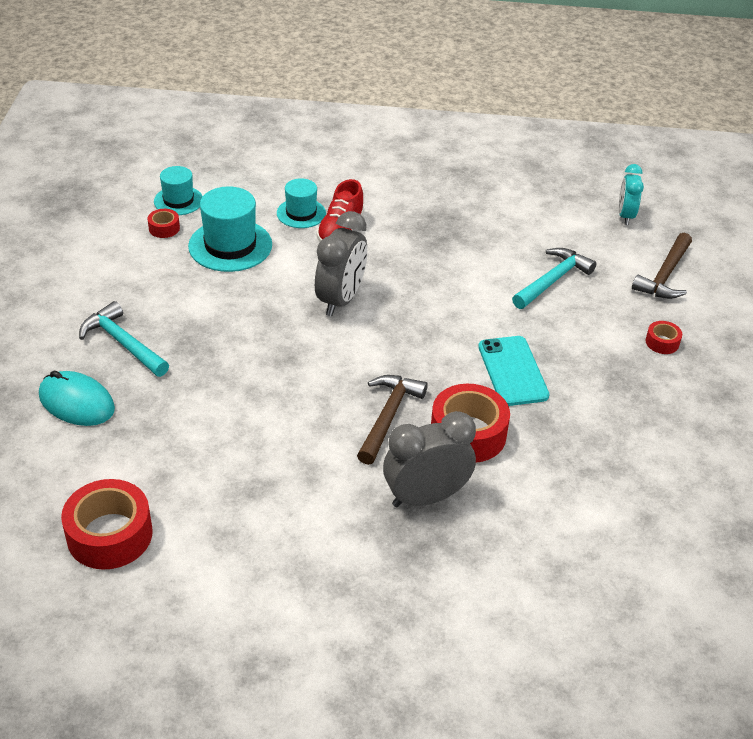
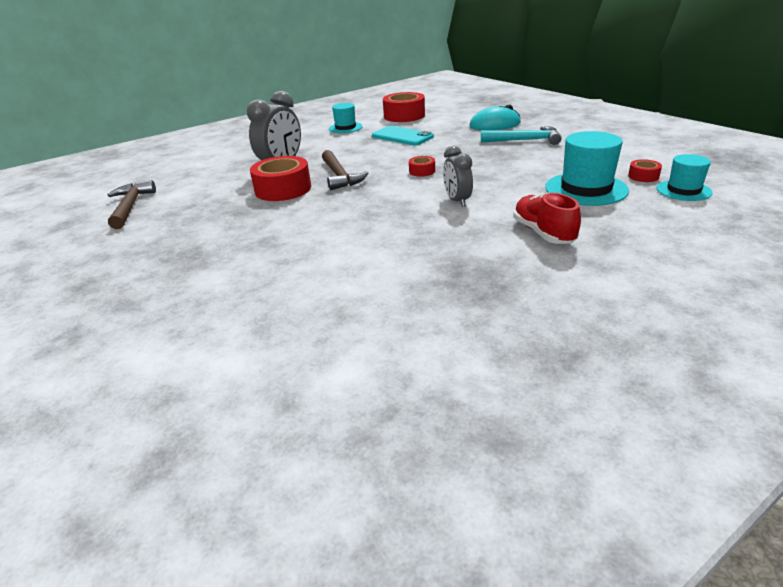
camera: 145 degrees right, 10 degrees down
(301, 213) = (597, 228): turquoise hat -> turquoise hat (345, 128)
(341, 300) = (457, 201): grey clock -> grey clock, size x0.63
(512, 371) = (283, 223): turquoise phone -> turquoise phone (402, 136)
(553, 280) = (308, 294): turquoise hammer -> none
(625, 216) = (278, 431): turquoise clock -> none
(662, 342) = (157, 297): red tape -> red tape (422, 171)
(665, 275) = (176, 367): brown hammer -> brown hammer (130, 206)

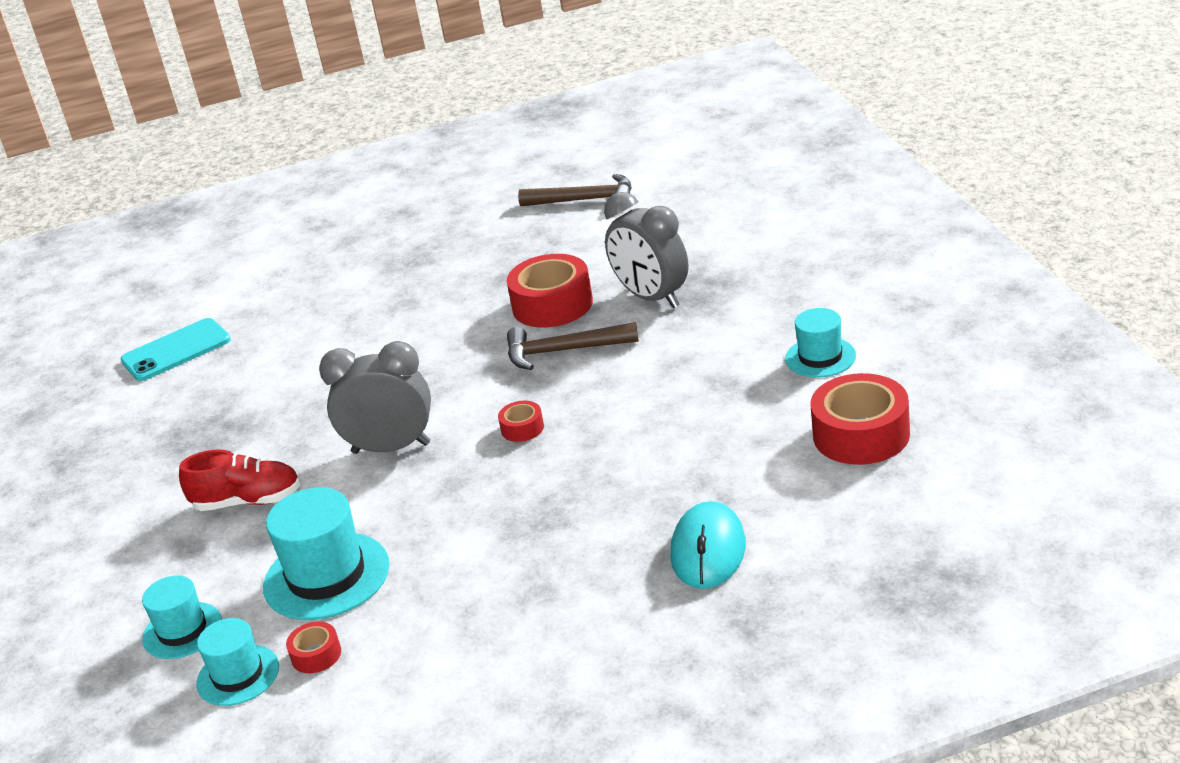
camera: 110 degrees right, 0 degrees up
(402, 136) = (715, 422): turquoise phone -> turquoise phone (176, 350)
(457, 201) = (391, 448): grey clock -> grey clock, size x1.59
(525, 140) = (581, 569): turquoise hammer -> none
(677, 216) = (182, 630): none -> turquoise hat

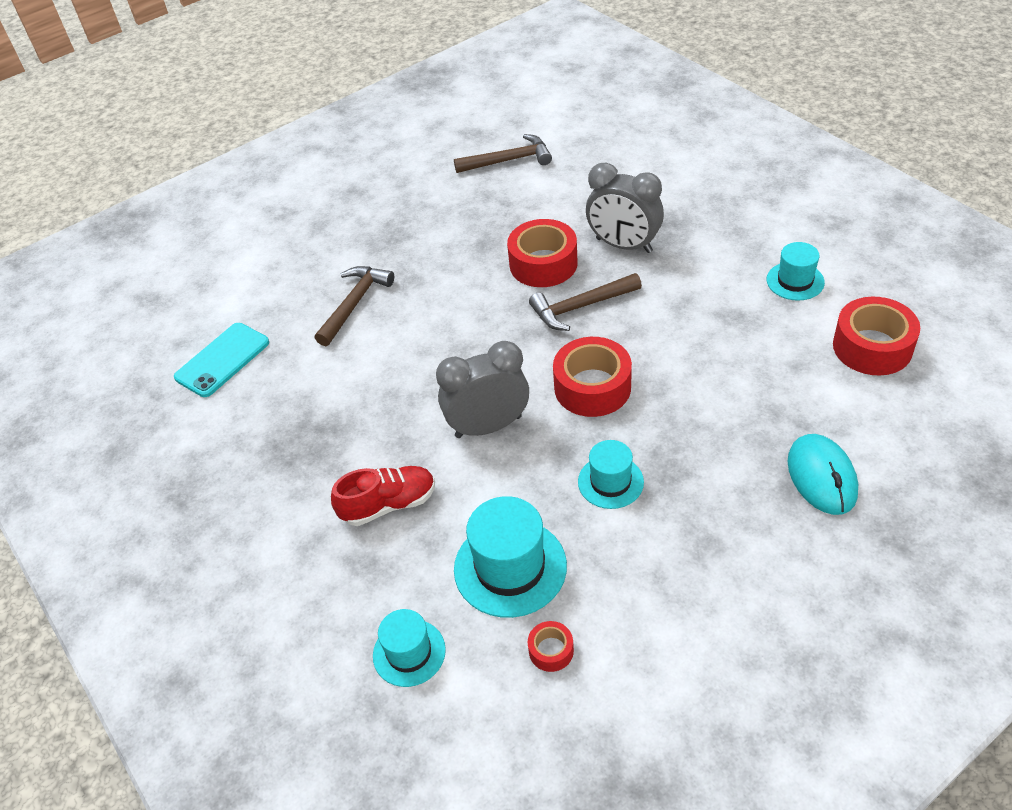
camera: 20 degrees left, 15 degrees up
(238, 675) = (491, 688): turquoise hat -> turquoise hat (610, 482)
(334, 317) = (354, 303): none -> brown hammer
(522, 428) = (592, 387): red tape -> red tape, size x2.08

